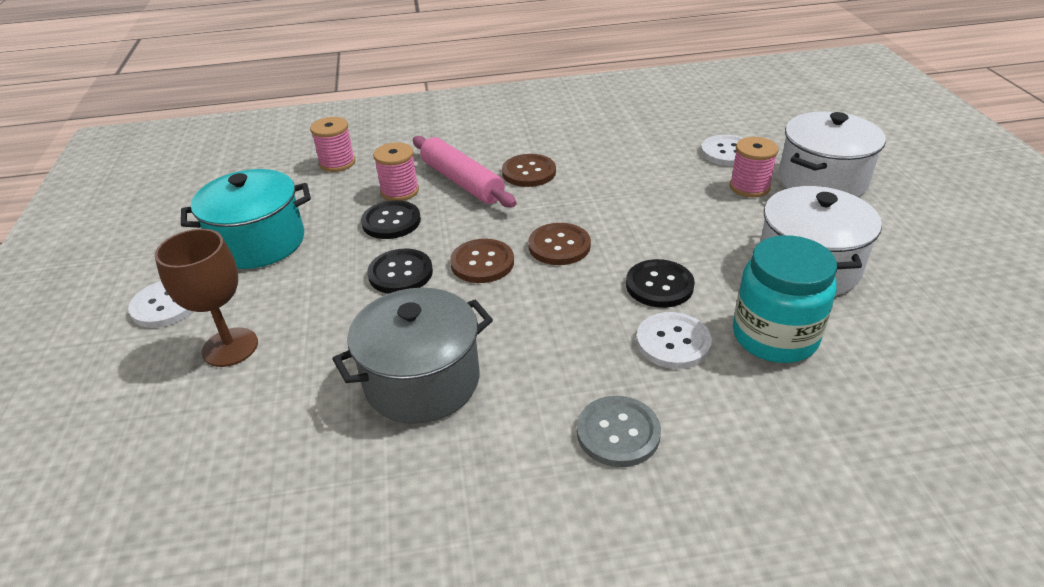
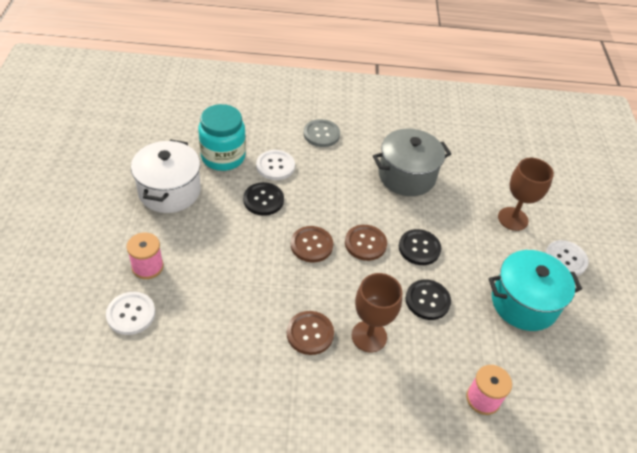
camera: 175 degrees left, 10 degrees up
(399, 191) = (422, 337): pink spool -> none
(462, 181) = (369, 336): pink rolling pin -> brown goblet
(822, 181) = (89, 259): white pot -> none

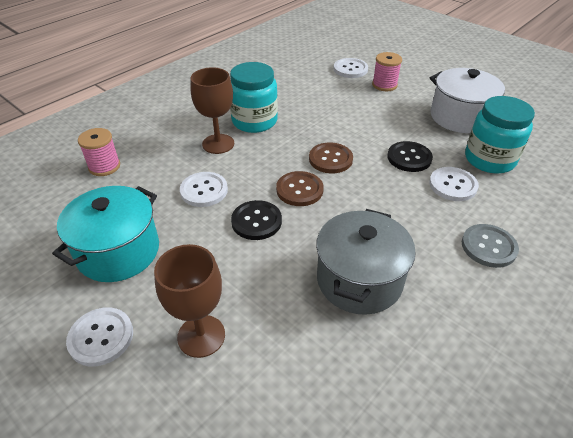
camera: 135 degrees right, 5 degrees down
(310, 333) = (254, 121): brown button -> turquoise jar
(427, 300) = (204, 190): black button -> white button

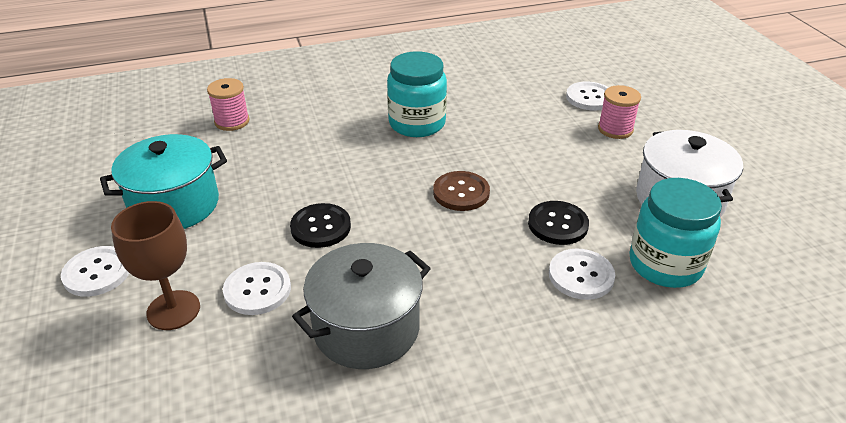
camera: 30 degrees right, 5 degrees down
(204, 190) = (299, 177): white button -> white button (257, 290)
(218, 144) = (357, 135): brown goblet -> none
(299, 190) = (395, 212): brown button -> none
(488, 247) = (552, 361): grey button -> none

